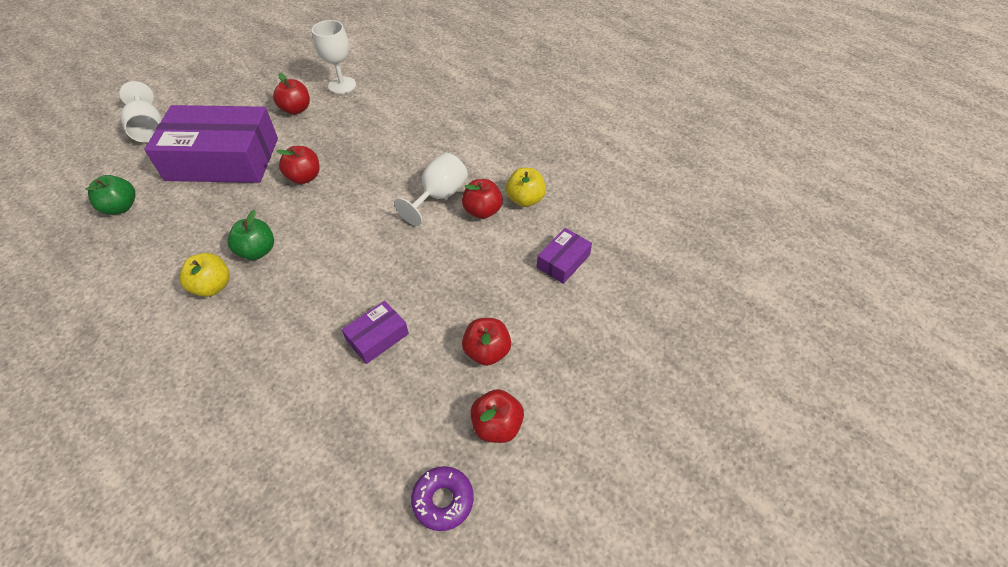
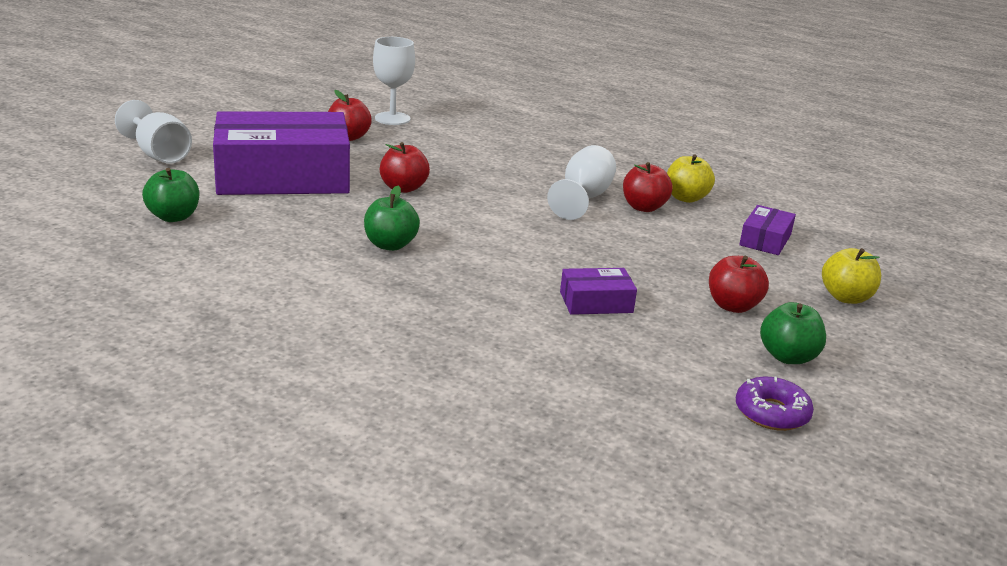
camera: 15 degrees left, 25 degrees down
(212, 286) = (354, 274): yellow apple -> yellow apple (846, 297)
(377, 337) = (596, 302): purple box -> purple box turned 45 degrees clockwise
(497, 425) = (788, 357): red apple -> green apple

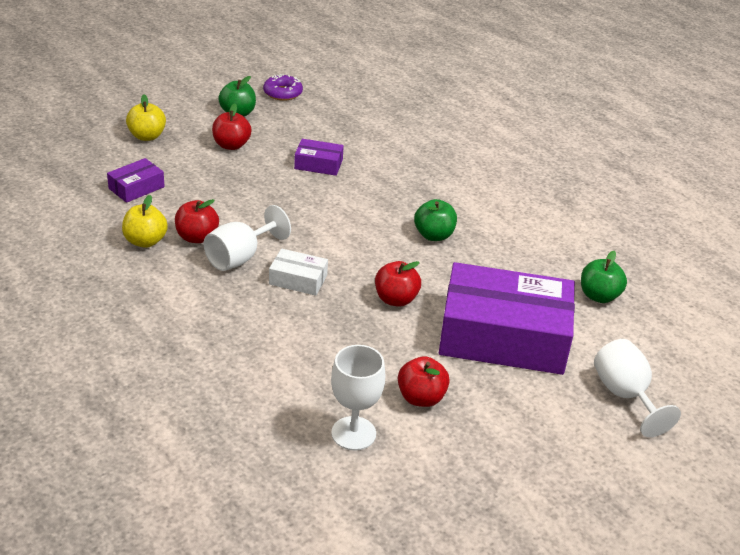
camera: 160 degrees left, 10 degrees up
(511, 190) = (298, 279): none -> white box

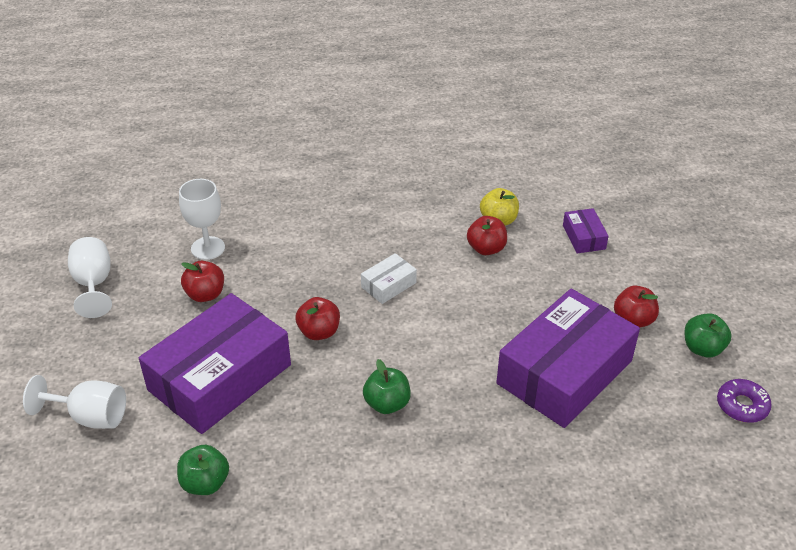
camera: 125 degrees right, 5 degrees up
(147, 136) = (676, 268): yellow apple -> none
(240, 257) = (441, 263): white goblet -> white goblet (94, 284)
(318, 164) = (564, 372): purple box -> purple box, size x2.35

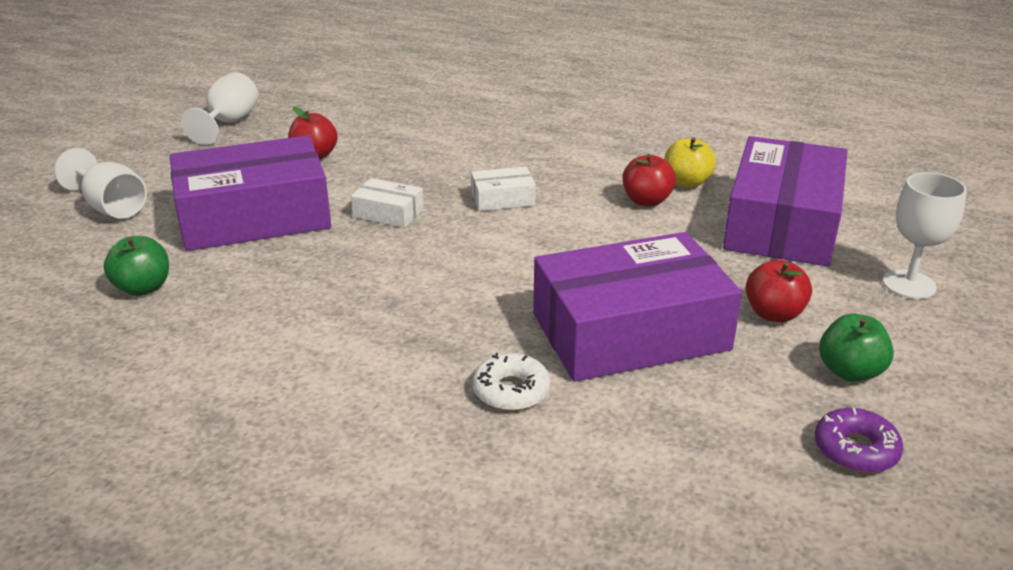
camera: 30 degrees right, 10 degrees down
(208, 248) = (356, 126): white goblet -> white goblet (909, 284)
(319, 332) = (388, 213): red apple -> white box
(387, 404) = (391, 290): green apple -> none
(534, 453) = (511, 391): none -> white donut
(583, 237) = (781, 223): purple box -> purple box, size x2.35

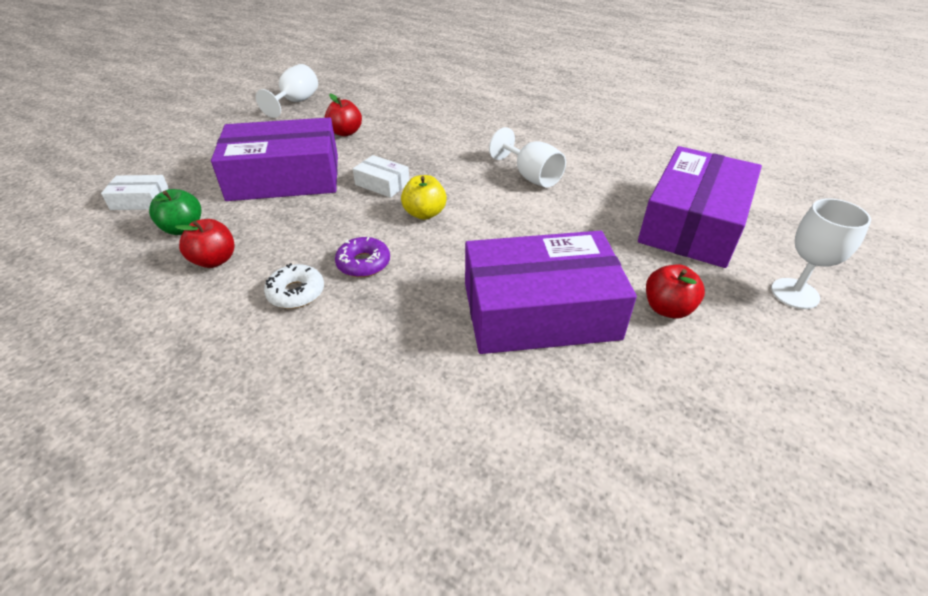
camera: 10 degrees right, 10 degrees up
(111, 207) = (189, 161): white goblet -> white goblet (531, 176)
(503, 199) = (472, 180): white box -> white box (140, 200)
(511, 391) = (425, 356): white donut -> white donut (296, 293)
(646, 201) = (585, 192): red apple -> red apple (214, 260)
(686, 183) = (621, 179): yellow apple -> yellow apple (424, 213)
(850, 371) = (724, 376): green apple -> none
(855, 450) = (714, 461): purple donut -> purple donut (363, 263)

